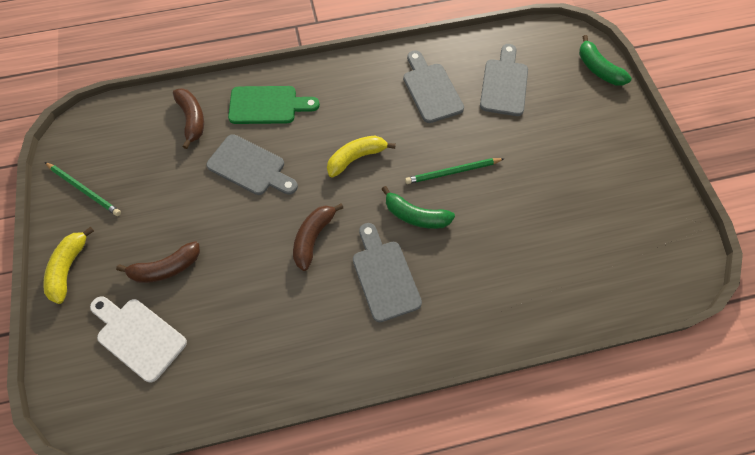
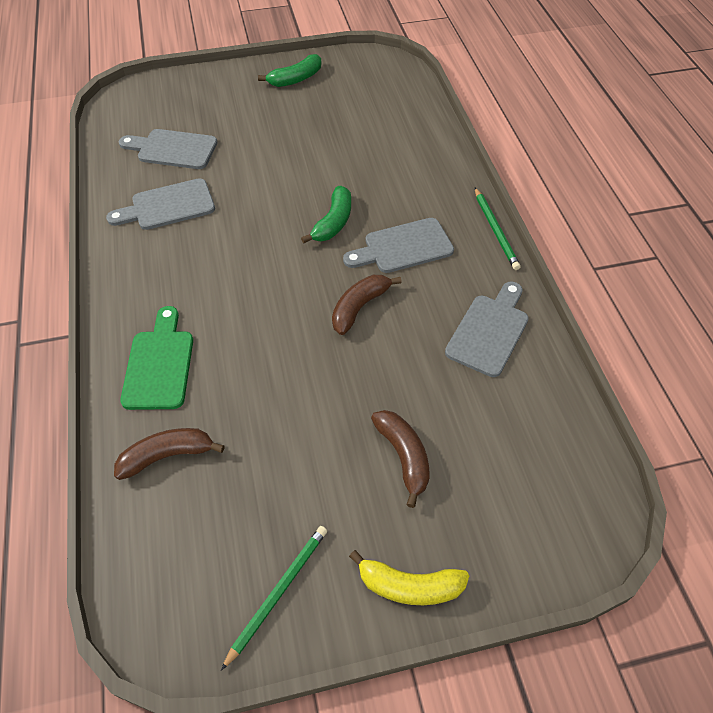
camera: 90 degrees left, 10 degrees down
(138, 336) = (496, 475): white cutting board -> none
(250, 167) = (257, 377): grey cutting board -> grey cutting board (489, 331)
(313, 238) = (359, 307): brown banana -> brown banana turned 105 degrees clockwise
(356, 158) = (255, 271): yellow banana -> none
(452, 172) = (282, 193): green pencil -> green pencil (495, 230)
(598, 69) = (168, 85): green banana -> green banana (295, 79)

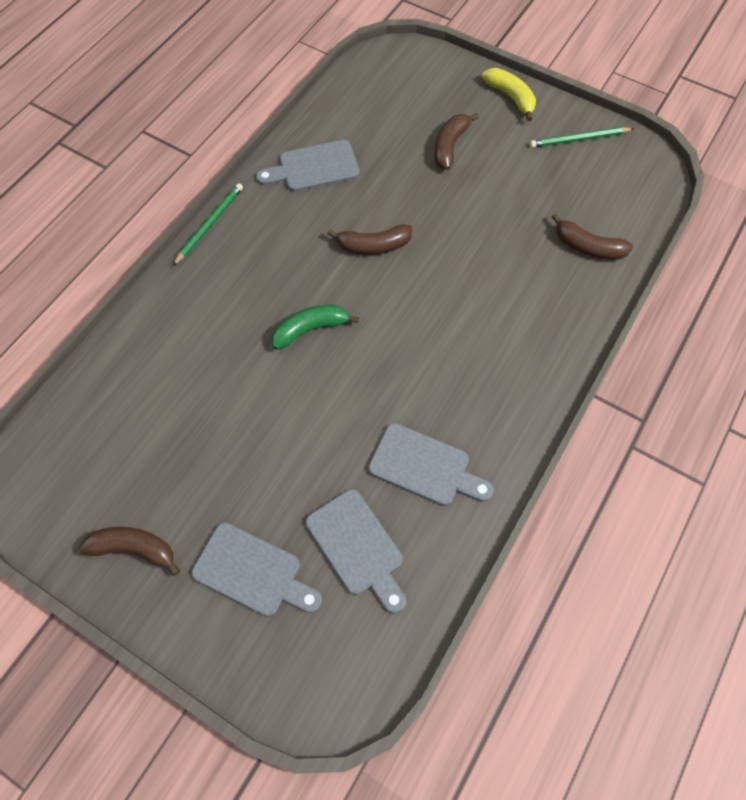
camera: 135 degrees left, 10 degrees up
(159, 364) = (548, 312): green cutting board -> none
(295, 79) = (134, 549): green banana -> brown banana
(403, 247) = (288, 265): grey cutting board -> grey cutting board (252, 572)

